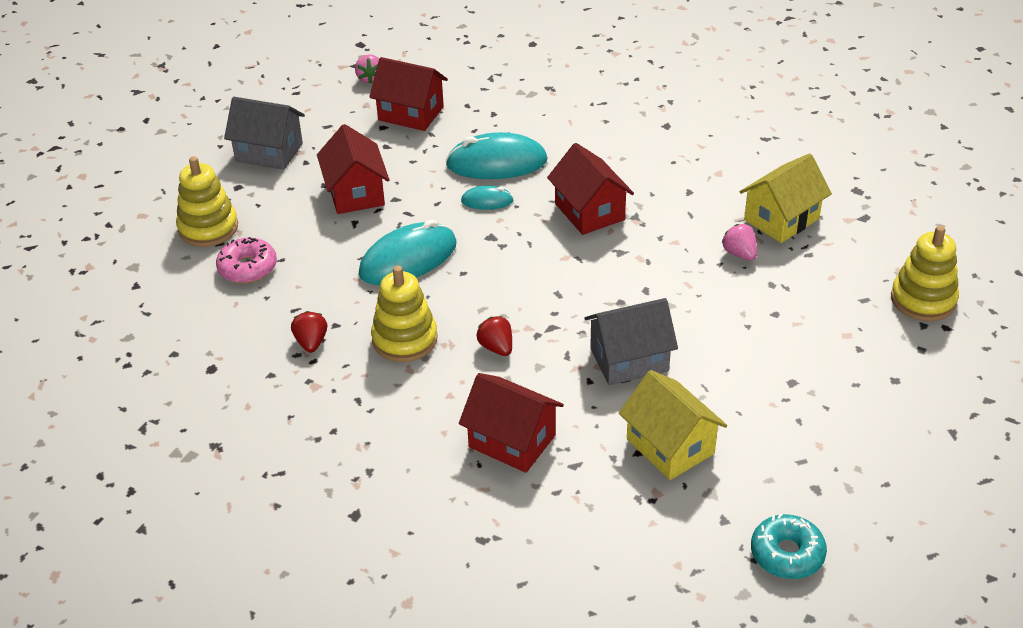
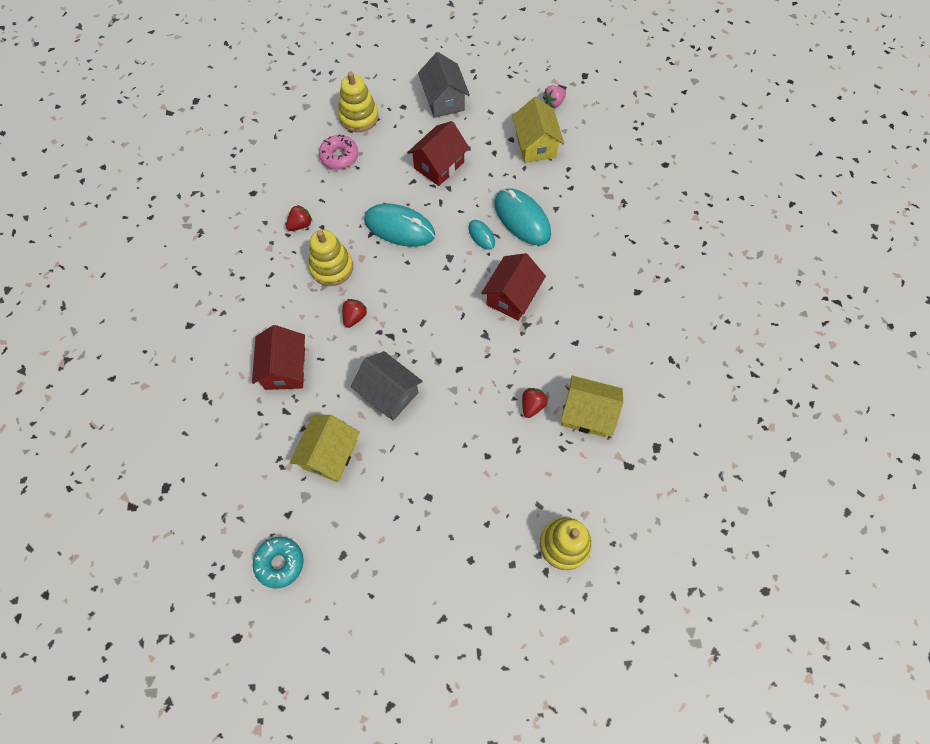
camera: 55 degrees right, 25 degrees up
(411, 113) = (535, 145): red house -> yellow house
(739, 254) = (532, 405): pink strawberry -> red strawberry

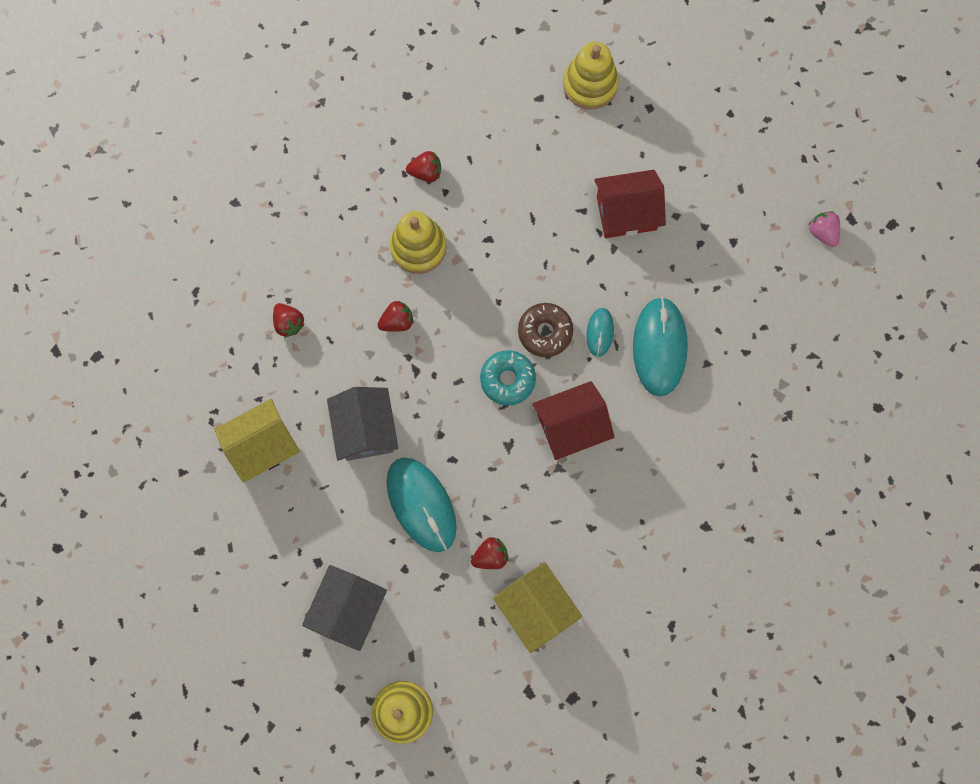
camera: 40 degrees right, 10 degrees up
(280, 563) = (141, 512): turquoise donut -> turquoise donut (507, 379)
(285, 368) = (289, 323): red house -> red strawberry
(339, 156) = (529, 119): pink donut -> none
(399, 227) = (523, 255): turquoise mouse -> turquoise mouse (421, 504)
(444, 100) = (701, 134): grey house -> grey house (348, 609)
(449, 258) = (545, 332): none -> brown donut
(535, 145) = (754, 270): yellow house -> none
(553, 103) = (822, 232): pink strawberry -> pink strawberry turned 60 degrees clockwise

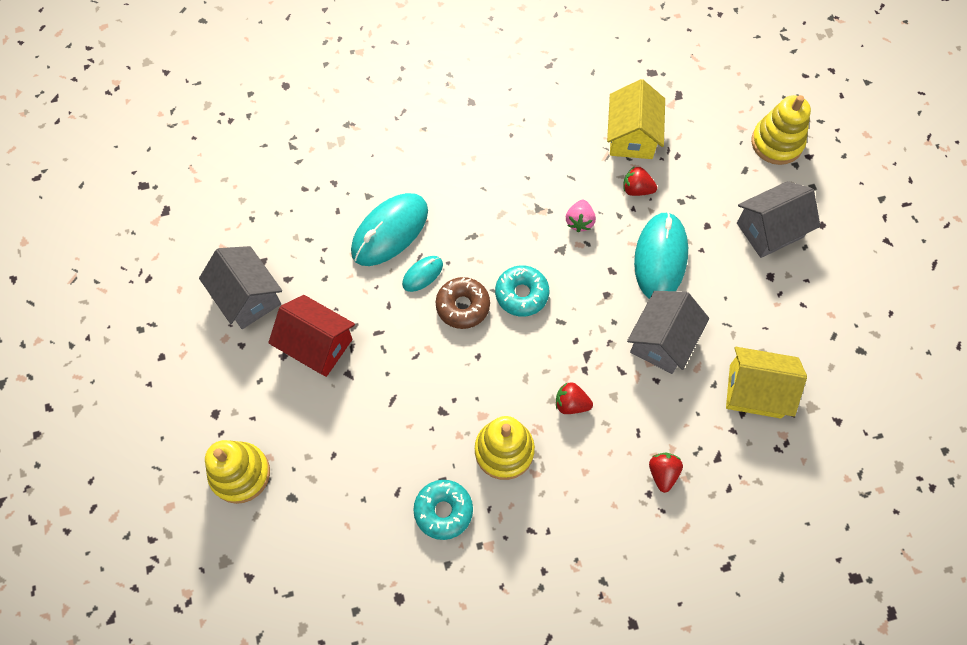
camera: 140 degrees left, 10 degrees down
(426, 172) = (443, 511): red strawberry -> turquoise donut
(571, 426) = (504, 228): red house -> none
(714, 205) = (248, 297): none -> grey house
(822, 232) = (195, 217): pink strawberry -> pink strawberry (579, 221)

